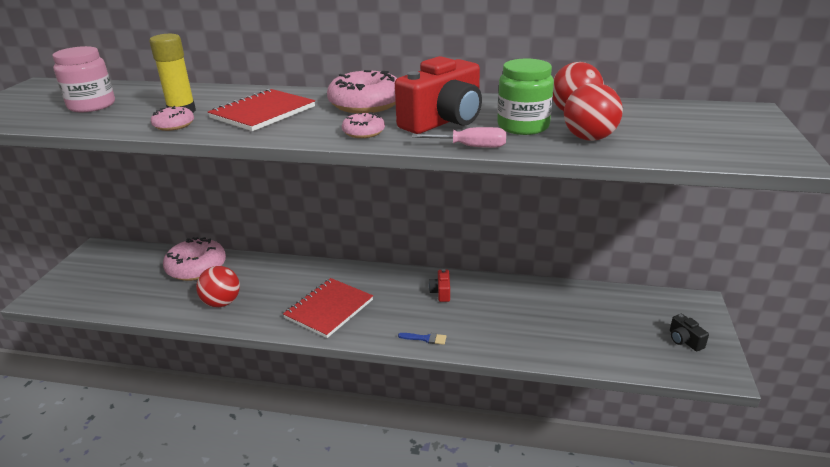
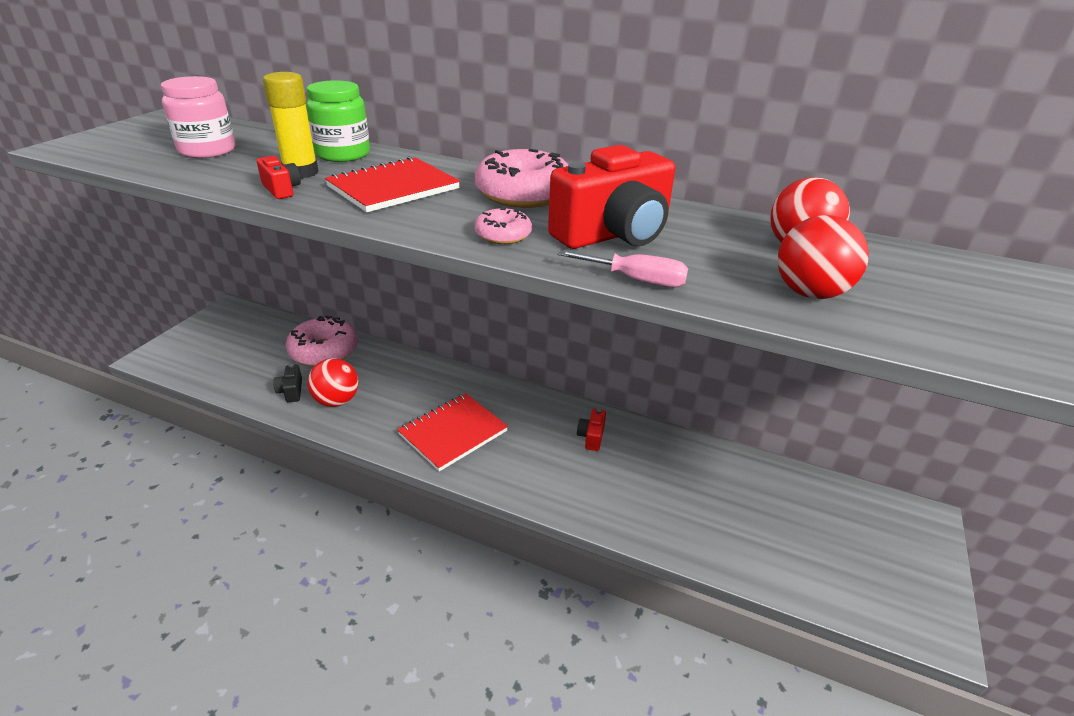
camera: 10 degrees right, 5 degrees up
(174, 125) = (281, 190): pink donut -> red camera
(425, 338) = (555, 496): blue brush -> none
(523, 126) = (719, 259): green jar -> green jar (343, 154)
(684, 340) = (894, 572): black camera -> black camera (291, 391)

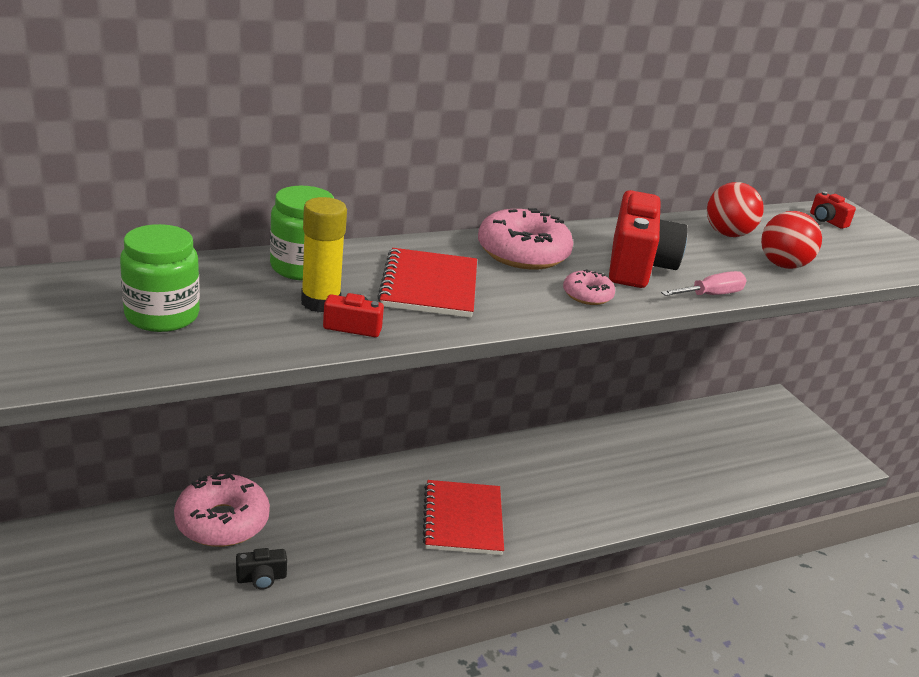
camera: 50 degrees left, 5 degrees down
(207, 150) = (162, 315): pink jar -> green jar
(291, 391) = (261, 578): black camera -> black camera turned 45 degrees counterclockwise
(337, 401) = (322, 558): red ball -> none
(591, 437) = (557, 459): red camera -> red camera (827, 220)

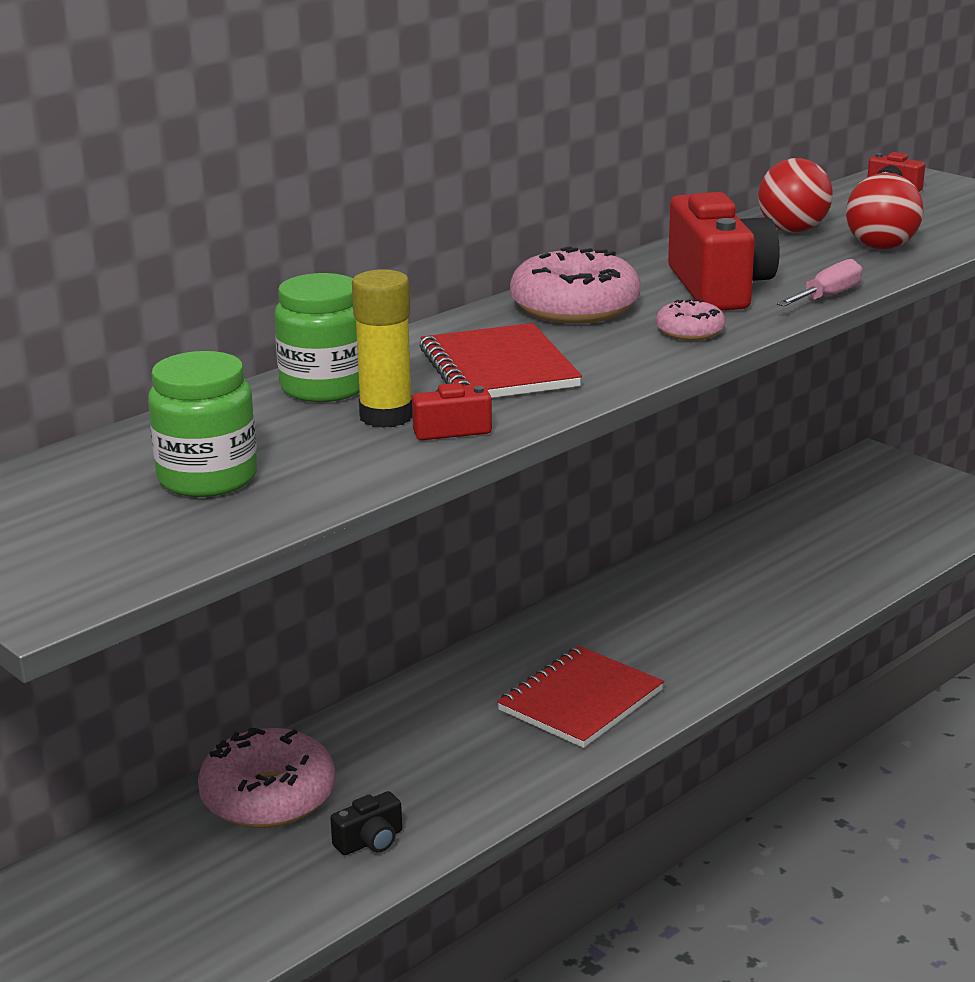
camera: 15 degrees left, 5 degrees down
(462, 520) = (580, 700): red notebook -> red notebook turned 60 degrees clockwise

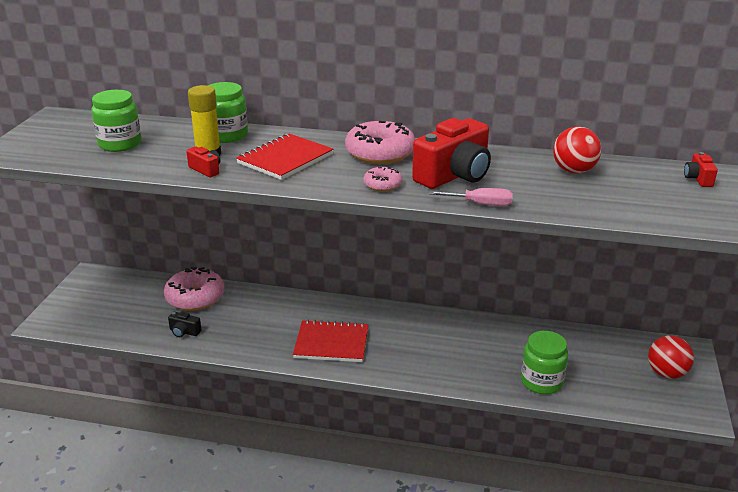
camera: 55 degrees right, 5 degrees up
(847, 572) = (541, 382): none -> green jar
(881, 247) = (585, 199): red ball -> red ball (666, 373)

